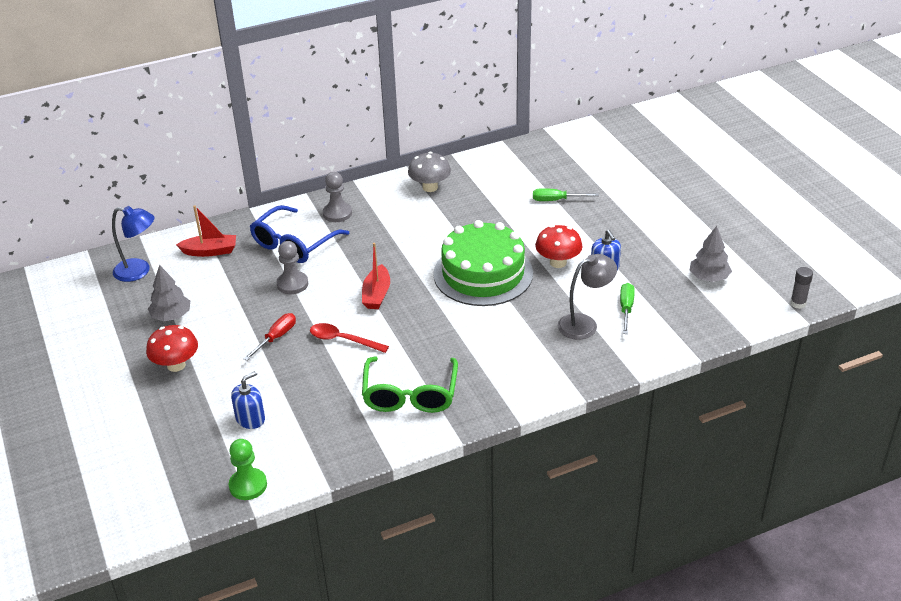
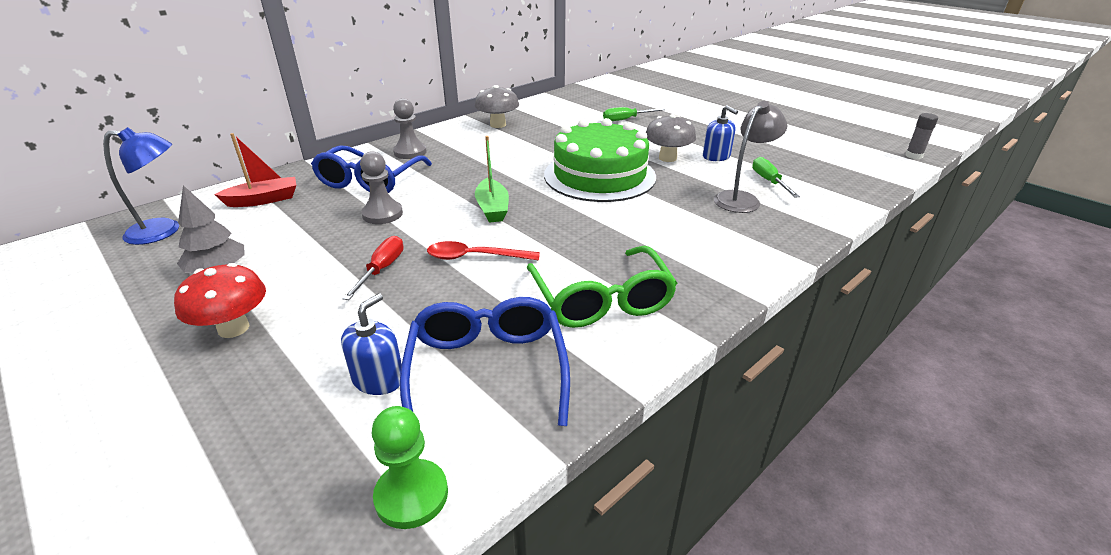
camera: 20 degrees left, 5 degrees down
(313, 427) = (487, 370): none -> blue glasses
(376, 294) = (492, 208): red boat -> green boat
(558, 262) = (667, 158): red mushroom -> grey mushroom
(709, 277) = (816, 150): grey tree -> none

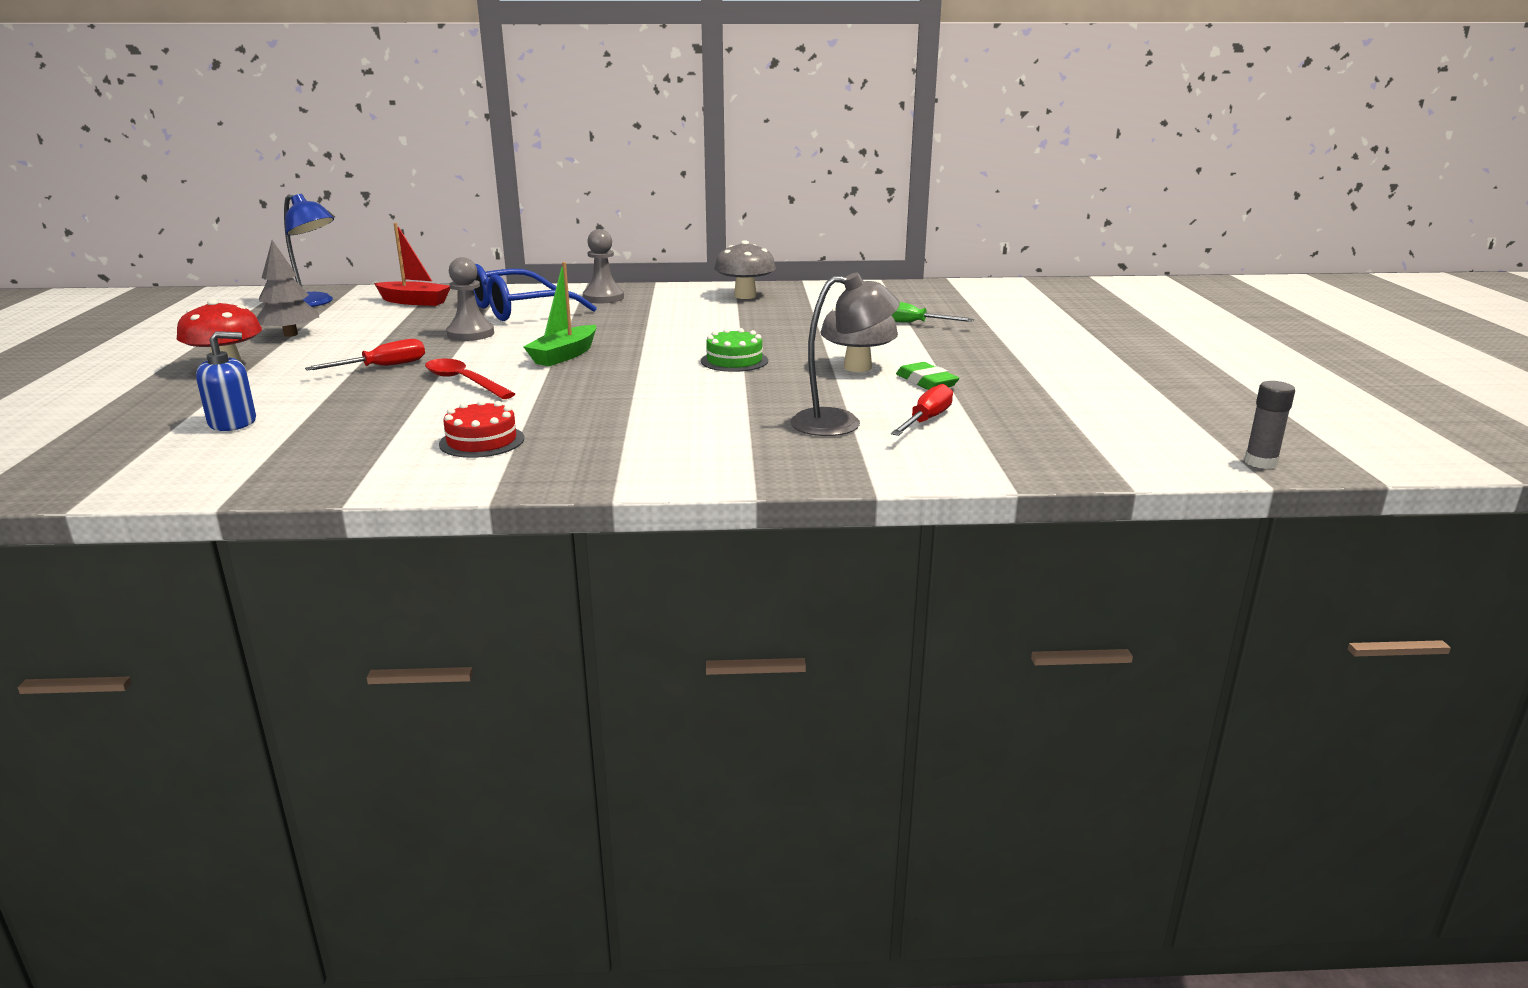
camera: 40 degrees right, 10 degrees down
(411, 495) = (115, 480): green pawn -> none
(487, 370) = (299, 445): blue glasses -> none
(599, 176) = (734, 361): green cake -> green cake, size x0.42
(601, 300) = (482, 441): green glasses -> red cake
(716, 156) = (926, 382): blue soap dispenser -> green eraser
(769, 181) = (926, 420): green screwdriver -> red screwdriver

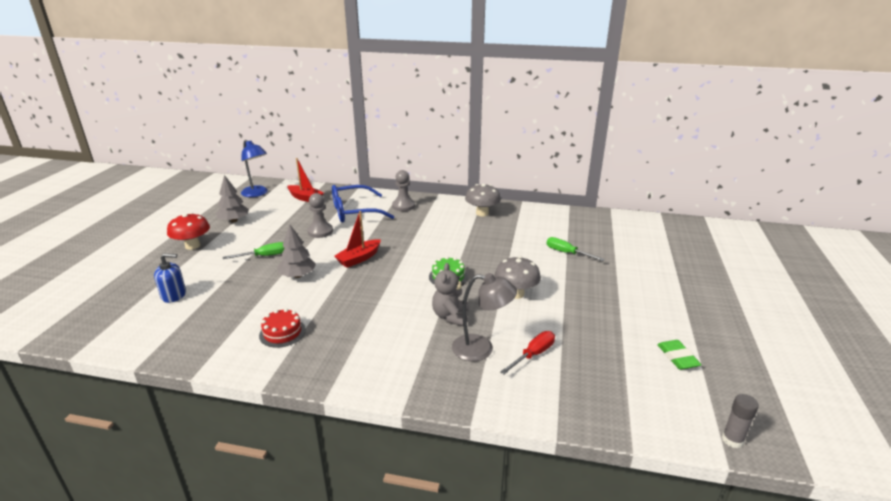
camera: 15 degrees right, 5 degrees up
(383, 367) = (264, 256): red screwdriver -> green screwdriver
(464, 382) = (297, 275): red spoon -> grey tree
(564, 355) = (359, 258): green boat -> red boat
(767, 398) = (450, 316): none -> grey teddy bear
(926, 382) = (550, 315): green eraser -> green eraser (677, 357)

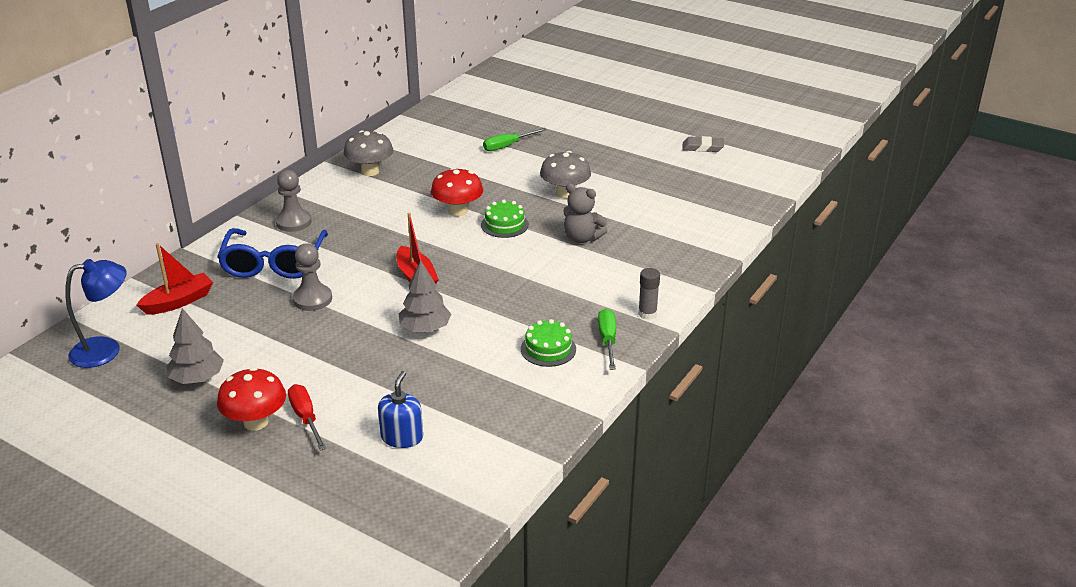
camera: 70 degrees left, 5 degrees up
(264, 256) = (348, 353): green screwdriver -> green screwdriver (607, 340)
(282, 332) = (548, 349): red cake -> green cake
(454, 254) = (458, 211): none -> red mushroom
(481, 349) = (644, 232): grey lamp -> none
(533, 354) = (666, 209): red screwdriver -> red screwdriver (306, 418)
(677, 357) = (702, 147): green eraser -> grey eraser
(732, 440) = (797, 159): grey glue stick -> grey glue stick (647, 314)

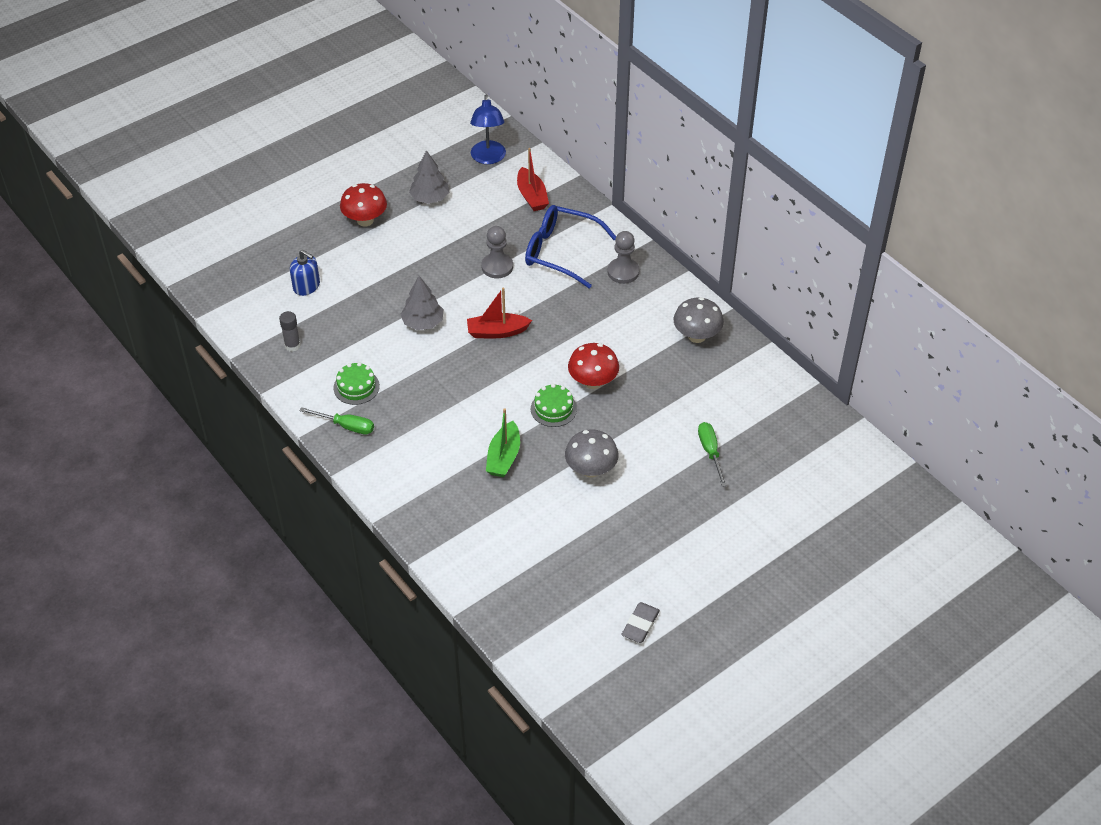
camera: 110 degrees right, 15 degrees up
(306, 418) = (355, 244): red screwdriver -> none
(582, 238) = (503, 457): grey teddy bear -> green boat
(647, 314) = (366, 463): grey glue stick -> grey glue stick (292, 345)

